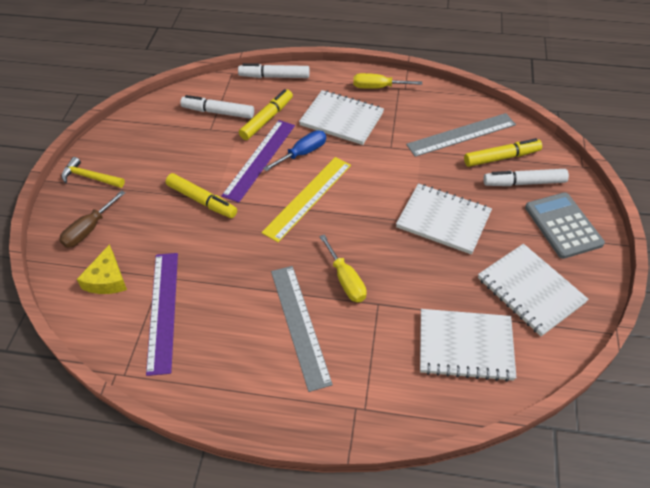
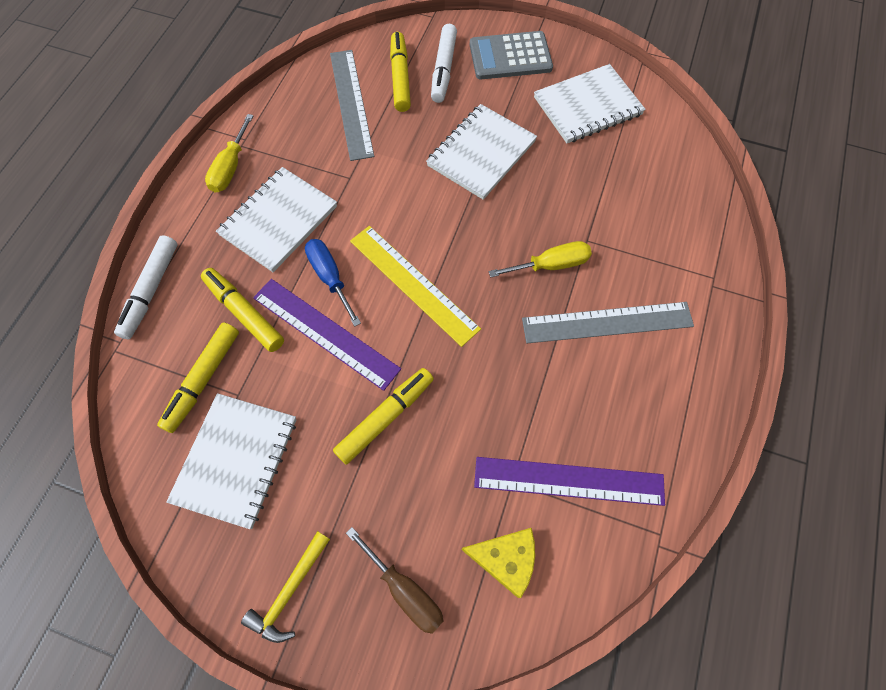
camera: 80 degrees left, 15 degrees up
(218, 112) = (203, 379): white marker -> yellow marker
(465, 346) = (647, 176): white notebook -> white notebook (236, 460)

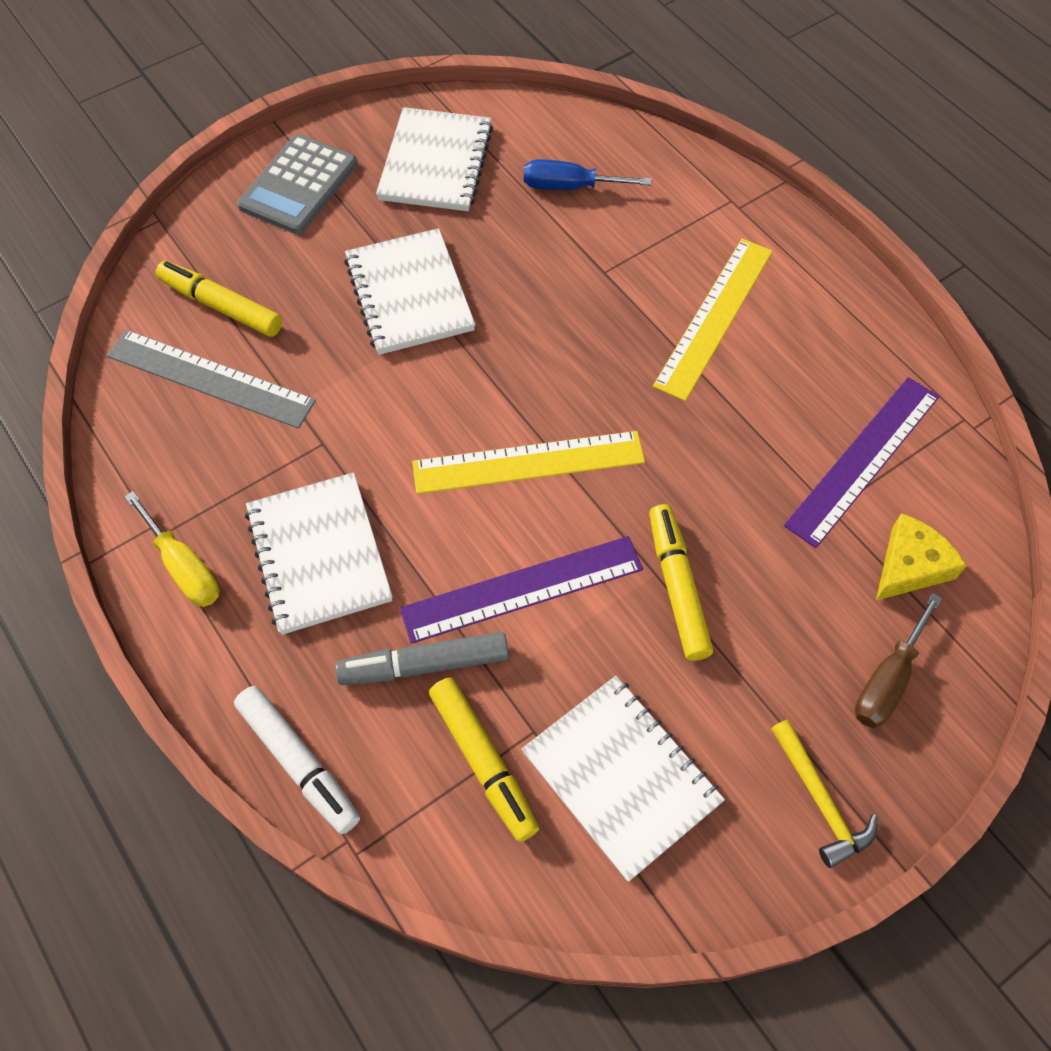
camera: 55 degrees left, 5 degrees down
(244, 313) = (424, 665): yellow marker -> grey marker
(330, 277) = (450, 543): blue screwdriver -> blue screwdriver (569, 187)
(405, 590) = (887, 680): brown screwdriver -> brown screwdriver turned 135 degrees clockwise
(443, 69) = (253, 257): white marker -> none
(551, 265) = (609, 321): yellow screwdriver -> none
(607, 322) = (714, 317): grey ruler -> yellow ruler

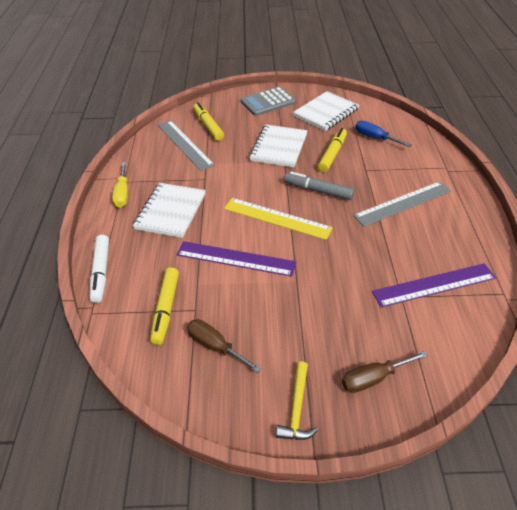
camera: 35 degrees right, 15 degrees down
(424, 665) = (175, 264): grey marker -> grey marker (318, 190)
(621, 777) = (215, 346): white notebook -> brown screwdriver
(677, 587) = (302, 290): yellow marker -> yellow marker (332, 154)
(714, 317) = (403, 203): yellow ruler -> grey ruler
(910, 566) = (424, 338): yellow cheese -> none

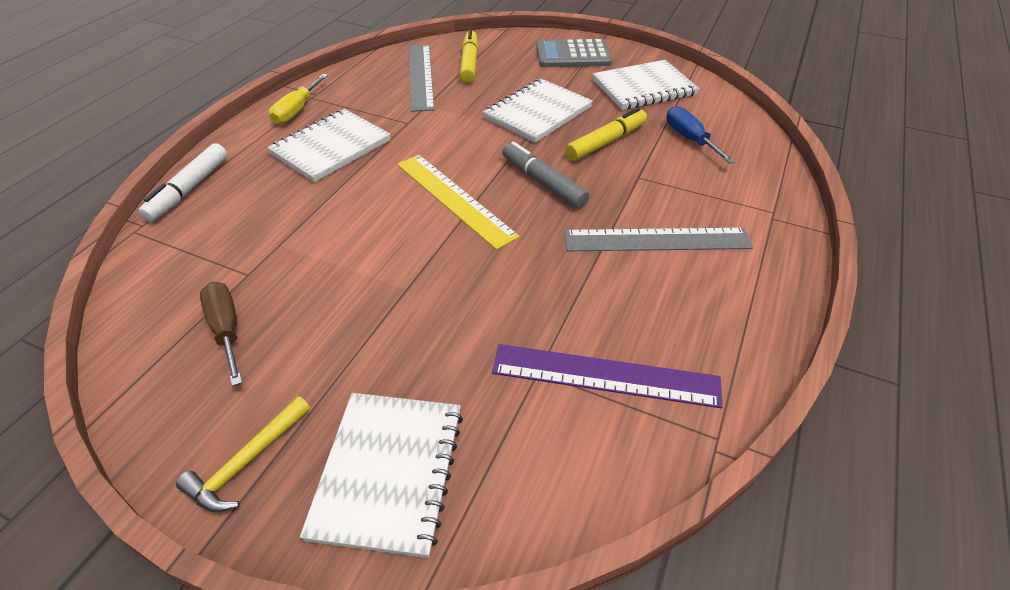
camera: 25 degrees right, 0 degrees up
(166, 309) = (215, 259): yellow marker -> none
(235, 259) = (354, 230): purple ruler -> none
(373, 378) = (389, 472): brown screwdriver -> white notebook

